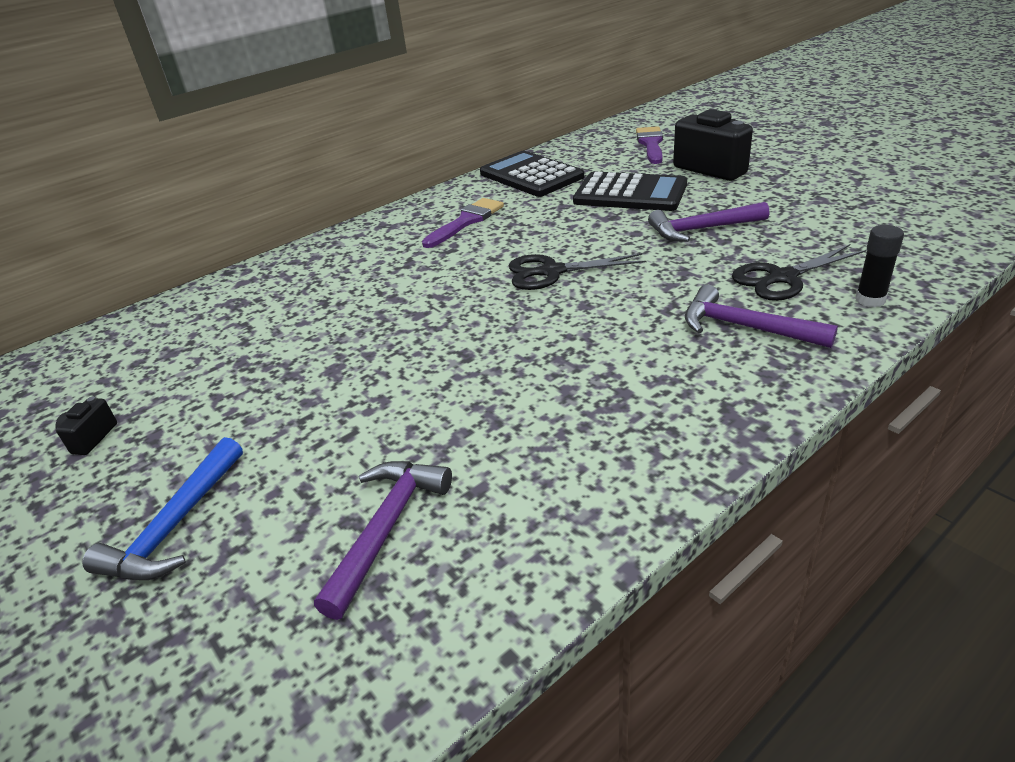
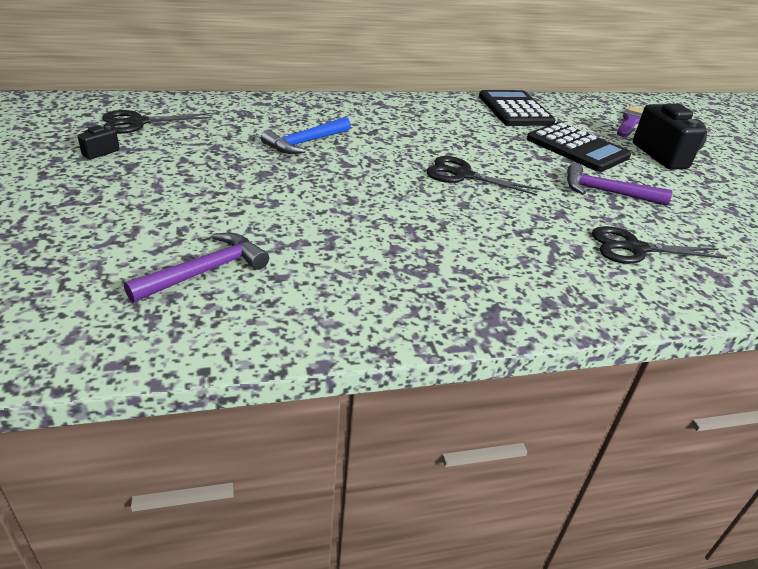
camera: 20 degrees right, 0 degrees up
(106, 374) = (138, 123): none -> black scissors
(175, 525) = (98, 215): blue hammer -> blue hammer (305, 142)
(466, 221) = (437, 122): purple brush -> none
(745, 327) = (566, 267): purple hammer -> none
(870, 300) = (690, 292): black glue stick -> none

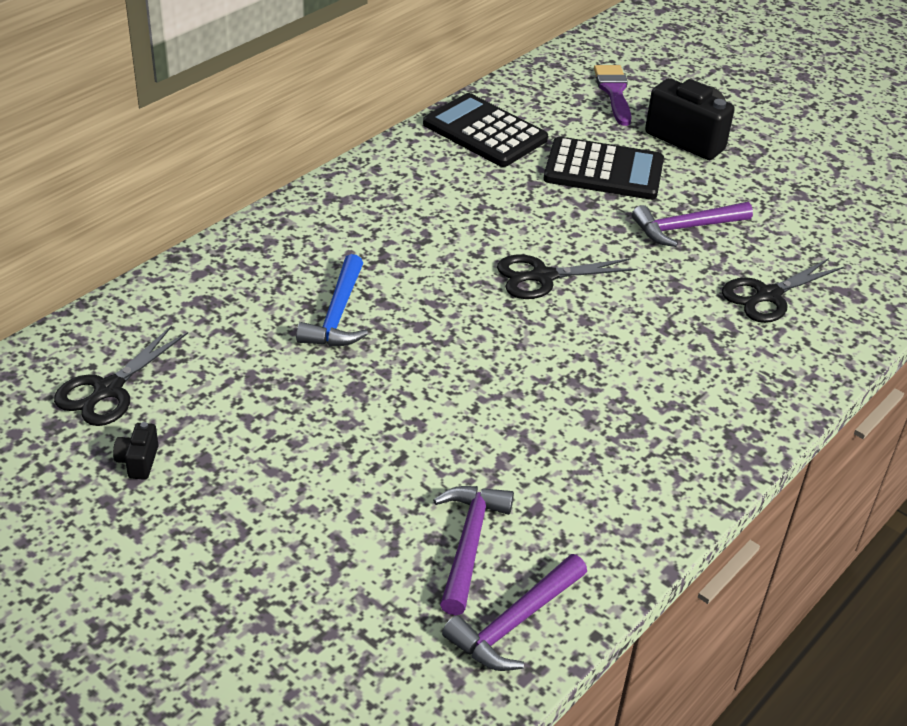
camera: 35 degrees left, 5 degrees up
(161, 329) = (514, 623): none -> purple hammer

